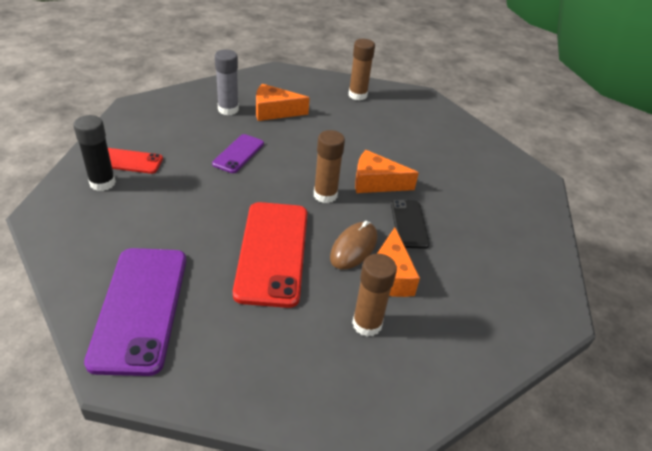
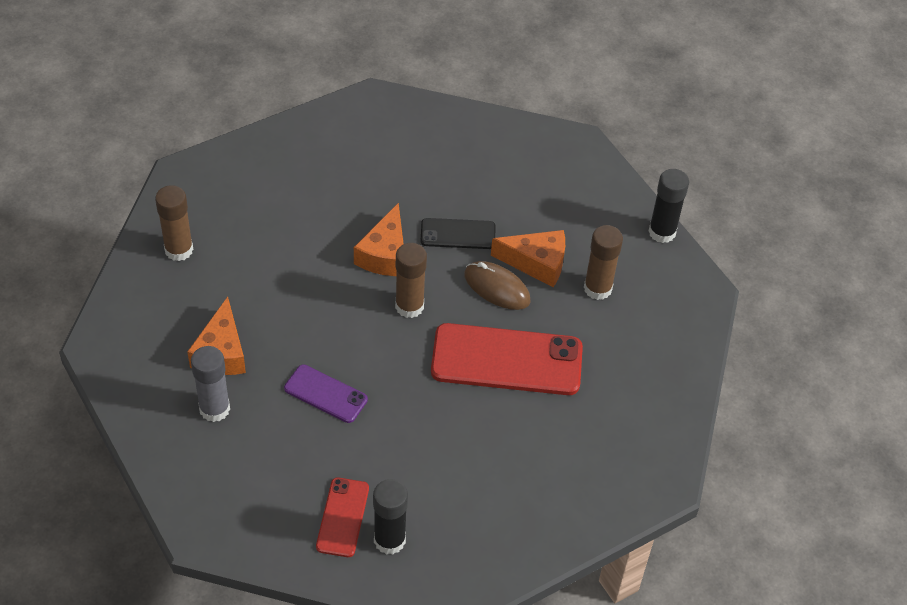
camera: 85 degrees left, 10 degrees up
(140, 308) = (589, 472): purple phone -> none
(461, 390) = (662, 232): none -> black glue stick

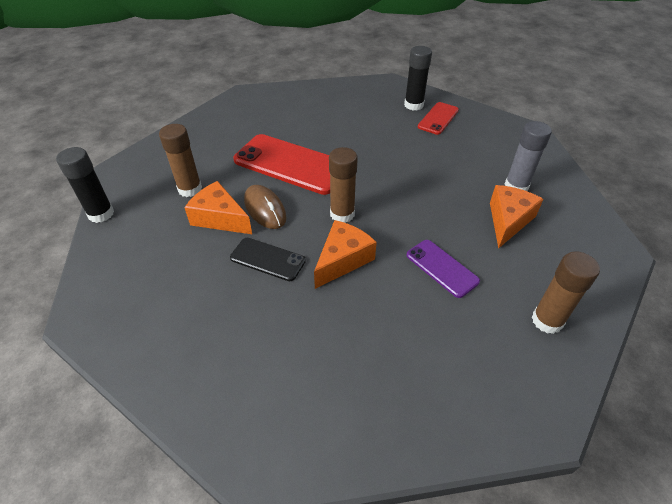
camera: 155 degrees left, 5 degrees down
(325, 394) = (430, 176): purple phone -> purple phone (441, 268)

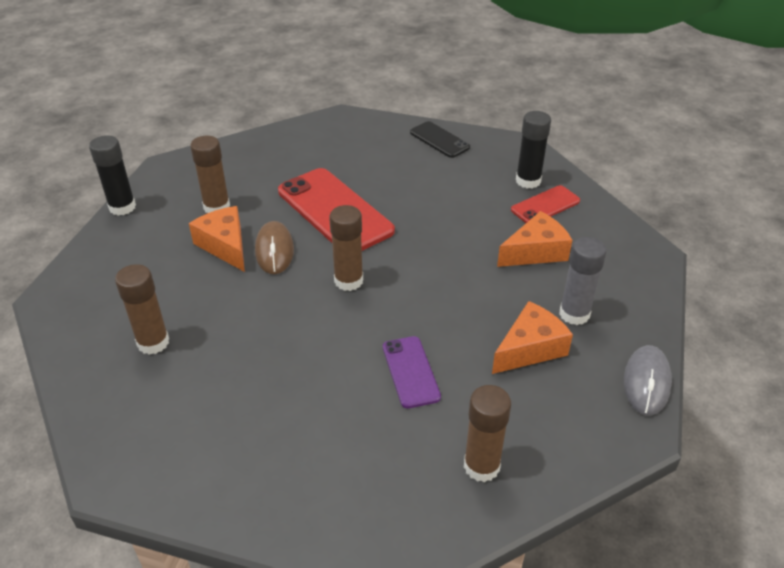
camera: 25 degrees right, 5 degrees down
(213, 323) = (153, 342): none -> brown glue stick
(268, 259) = (242, 301): black phone -> black phone (439, 140)
(342, 260) = (314, 327): orange cheese -> orange cheese (535, 252)
(597, 217) = (646, 382): none -> grey mouse

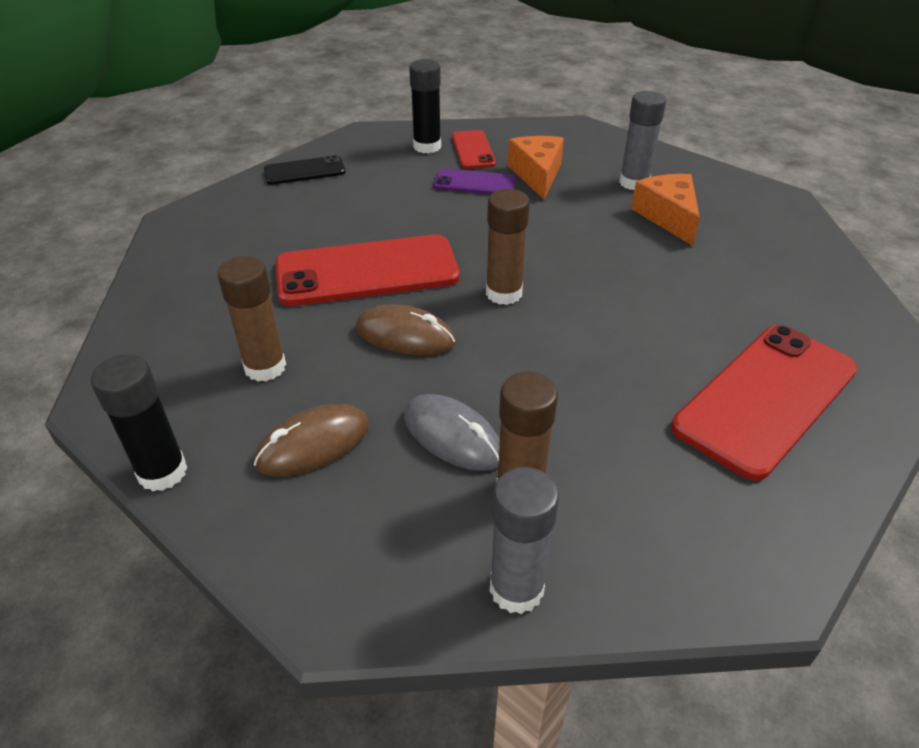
camera: 65 degrees left, 0 degrees up
(79, 361) = (516, 589): none -> grey glue stick
(161, 249) = (313, 444): none -> brown mouse
(225, 245) = (359, 377): orange cheese -> none
(297, 454) = (765, 398): none -> red phone
(410, 372) = (670, 290): purple phone -> purple phone (474, 183)
(481, 466) = (807, 284): brown glue stick -> none
(646, 382) = (731, 178): grey mouse -> grey mouse (452, 436)

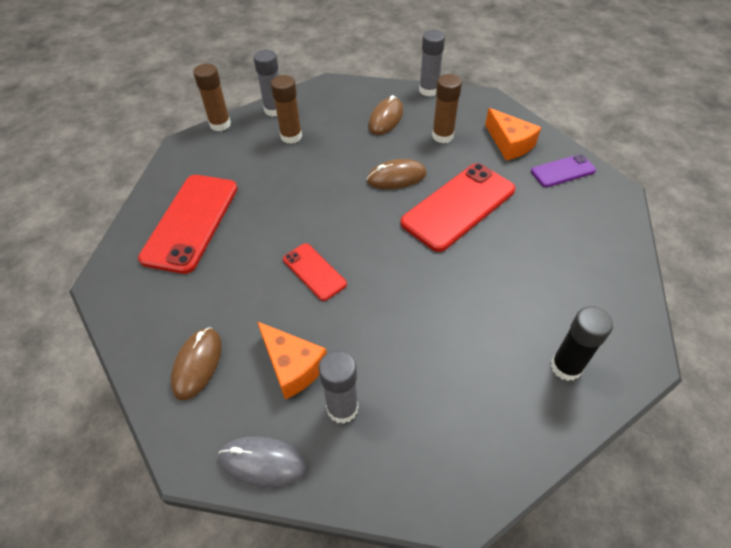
camera: 150 degrees right, 10 degrees up
(162, 472) = (429, 90): black glue stick -> grey glue stick
(304, 171) = (613, 276): black phone -> none
(452, 436) = (333, 143): grey mouse -> grey mouse (263, 462)
(473, 150) = (522, 385): red phone -> red phone (314, 272)
(474, 183) = (475, 330): purple phone -> purple phone (563, 171)
(504, 293) = (366, 227): brown glue stick -> brown glue stick (220, 124)
(537, 175) = (435, 373): orange cheese -> orange cheese (509, 143)
(771, 248) = (197, 364): none -> brown mouse

